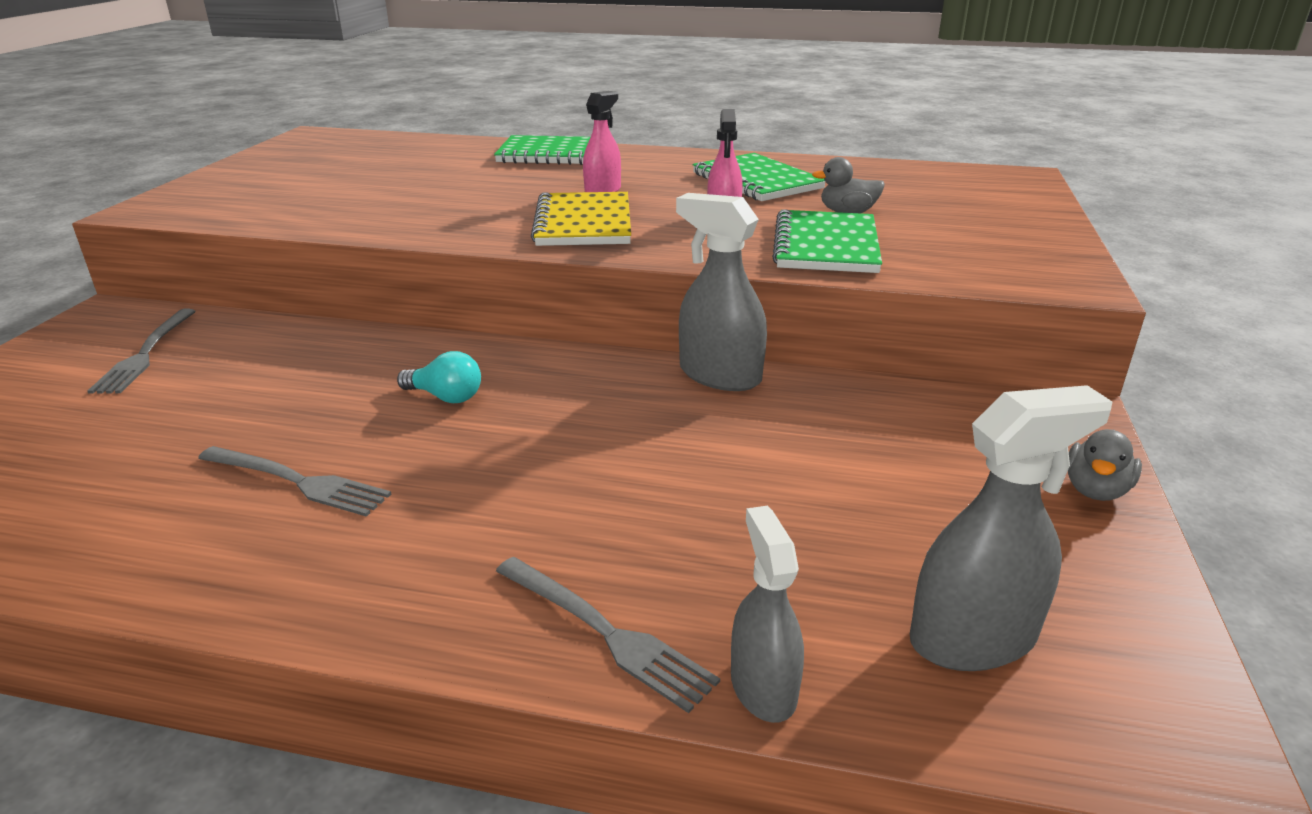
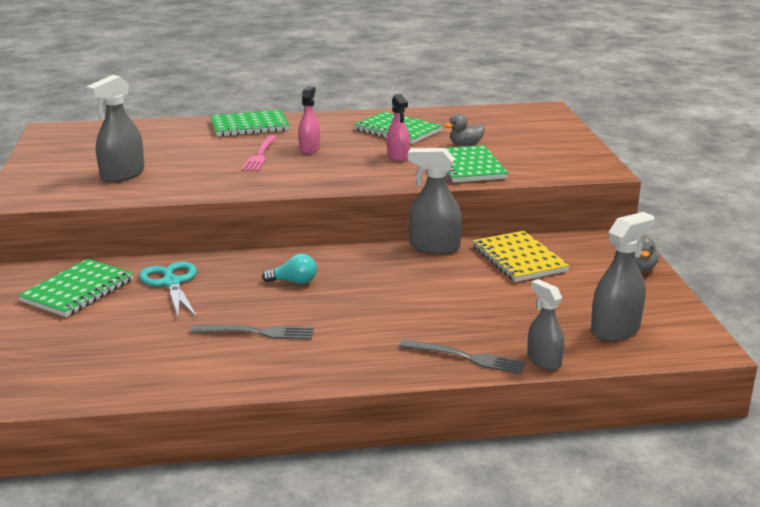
camera: 20 degrees left, 5 degrees down
(145, 354) = (78, 290): grey fork -> green notebook
(275, 365) = (171, 283): none -> turquoise scissors
(315, 196) = (122, 175): none -> grey spray bottle
(524, 192) = (260, 155): none -> pink fork
(583, 223) = (320, 171): yellow notebook -> yellow notebook (519, 259)

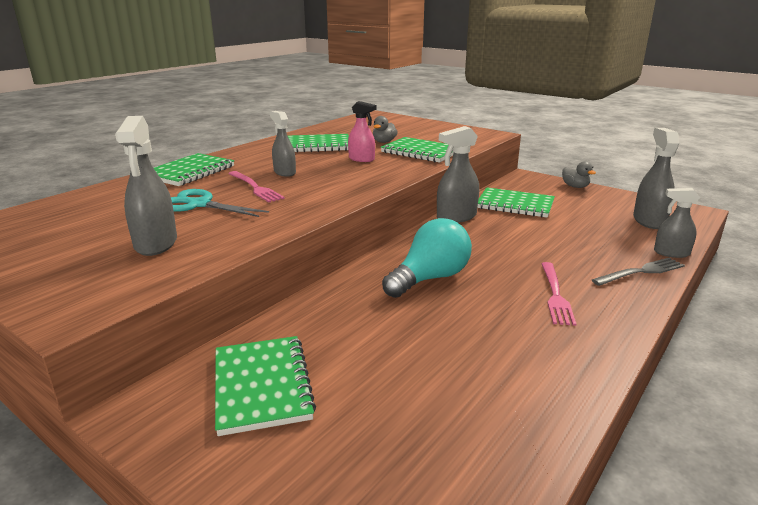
camera: 45 degrees left, 0 degrees up
(171, 283) = (338, 328): turquoise scissors -> turquoise scissors (199, 204)
(259, 332) = (500, 328): grey fork -> none
(294, 282) = (430, 278): turquoise light bulb -> turquoise light bulb, size x1.93
(309, 149) = (284, 172): pink spray bottle -> grey spray bottle
(349, 336) = (556, 295): none -> pink fork
(519, 259) = (515, 205): yellow notebook -> green notebook

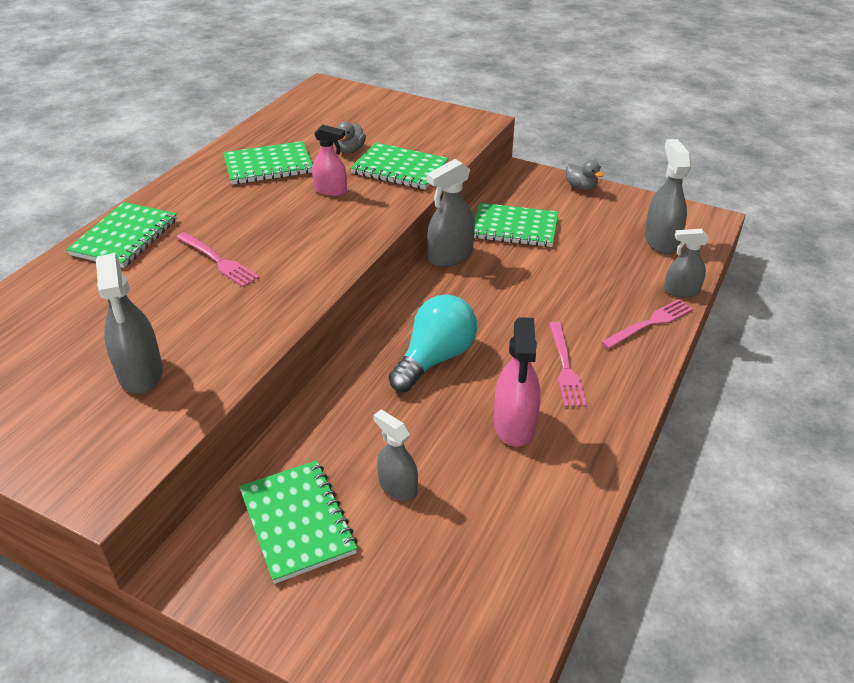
camera: 10 degrees left, 15 degrees up
(199, 204) = (162, 300): turquoise scissors -> none
(284, 172) = (244, 227): grey spray bottle -> grey spray bottle (397, 486)
(500, 332) = (514, 425): none -> pink spray bottle
(641, 271) = (650, 323): grey fork -> pink fork

